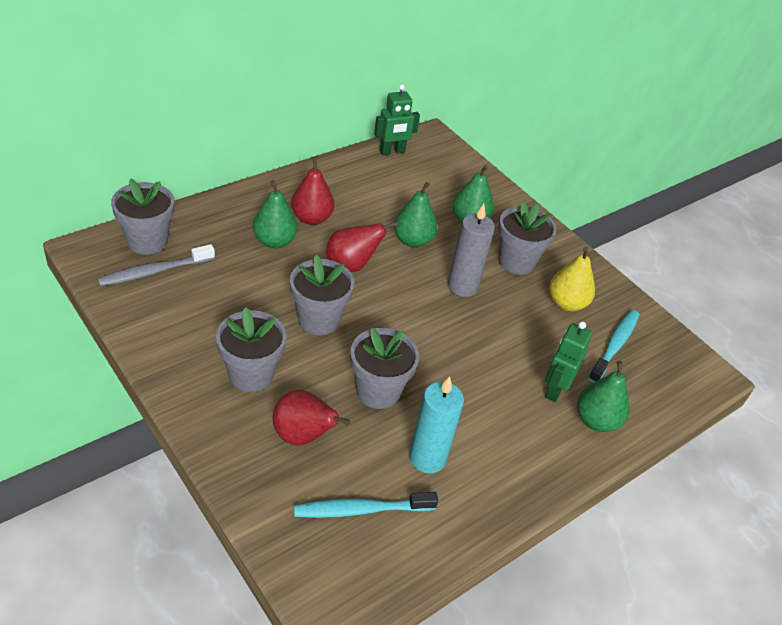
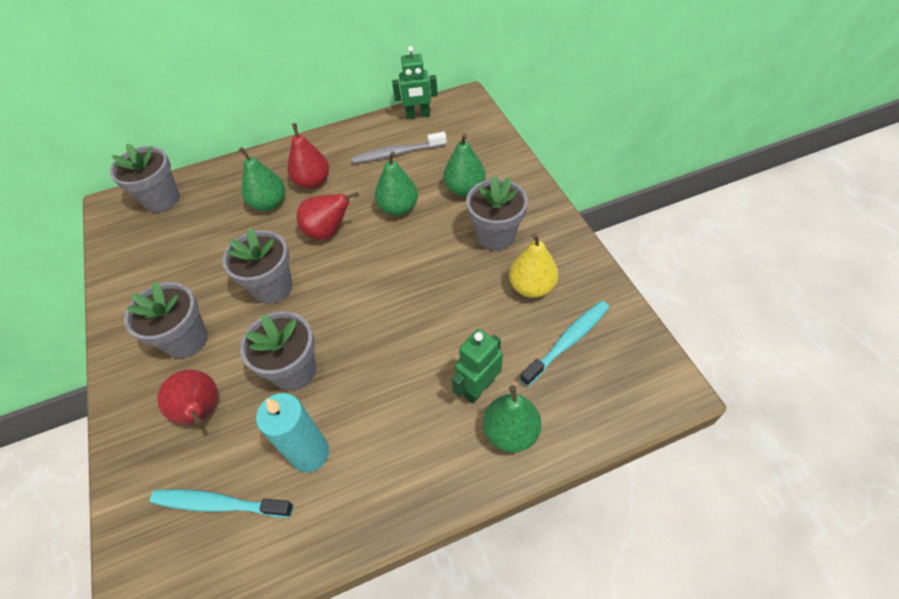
camera: 25 degrees right, 10 degrees up
(154, 271) = (154, 229): grey toothbrush -> grey toothbrush (397, 153)
(462, 286) = (428, 260): grey candle -> none

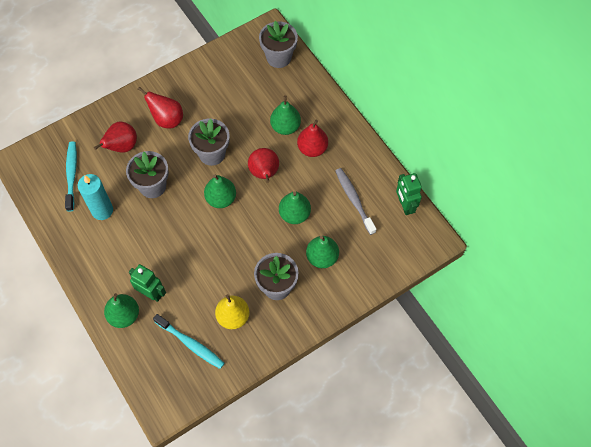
camera: 75 degrees right, 10 degrees up
(186, 340) = (167, 119): grey flower pot -> red pear
(348, 283) = (221, 199): none -> green pear

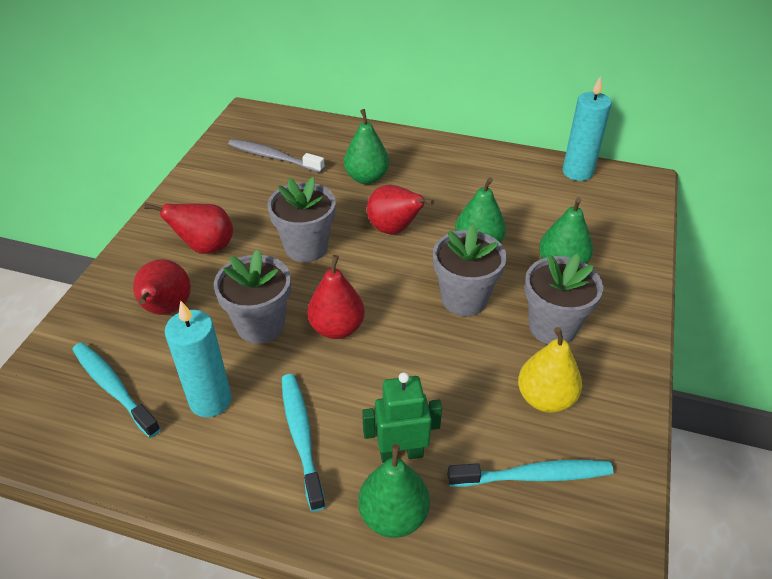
camera: 40 degrees left, 20 degrees down
(121, 255) = (301, 437): none -> turquoise toothbrush
(221, 199) = (371, 283): green pear -> none
(278, 57) = (287, 129): grey flower pot -> grey flower pot (464, 299)
(312, 148) = (420, 180): red pear -> red pear (337, 328)
(354, 200) = (523, 196): grey toothbrush -> grey toothbrush (273, 157)
(405, 205) = (577, 172): green robot -> turquoise candle

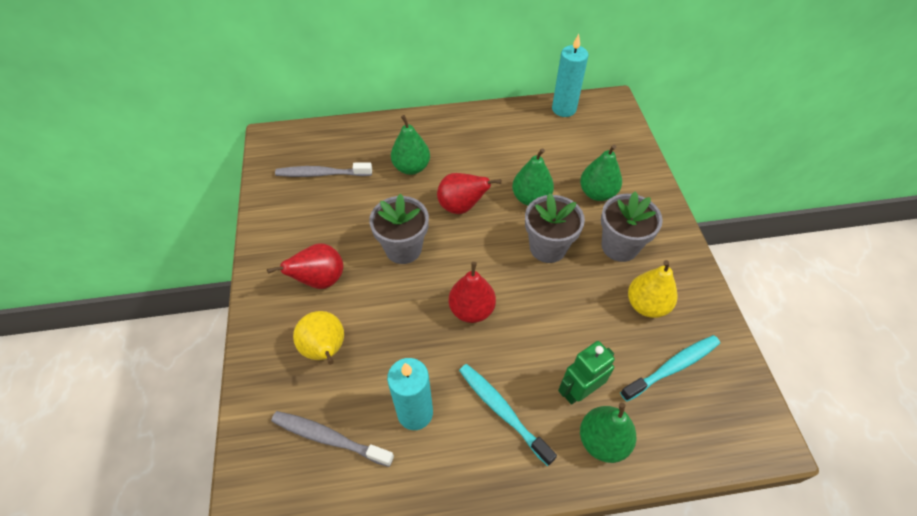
camera: 25 degrees left, 10 degrees up
(114, 388) = (329, 438): turquoise toothbrush -> grey toothbrush
(166, 309) = (325, 350): red pear -> yellow pear
(260, 325) = (412, 332): grey flower pot -> none

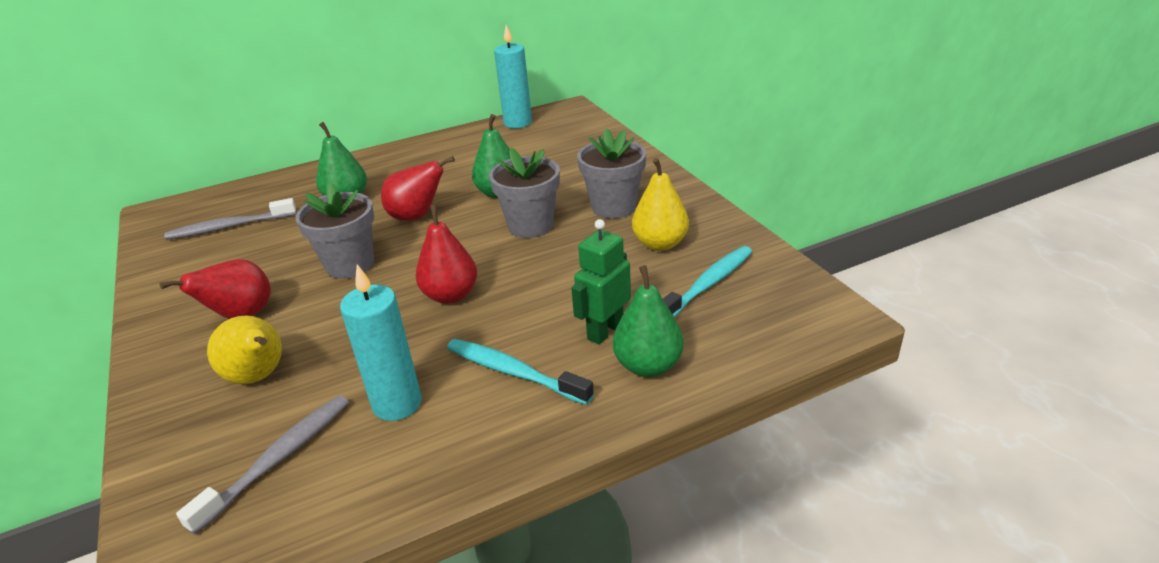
camera: 15 degrees left, 20 degrees down
(329, 438) = (278, 460): grey toothbrush -> grey toothbrush turned 120 degrees clockwise
(597, 193) = (575, 174): green pear -> none

